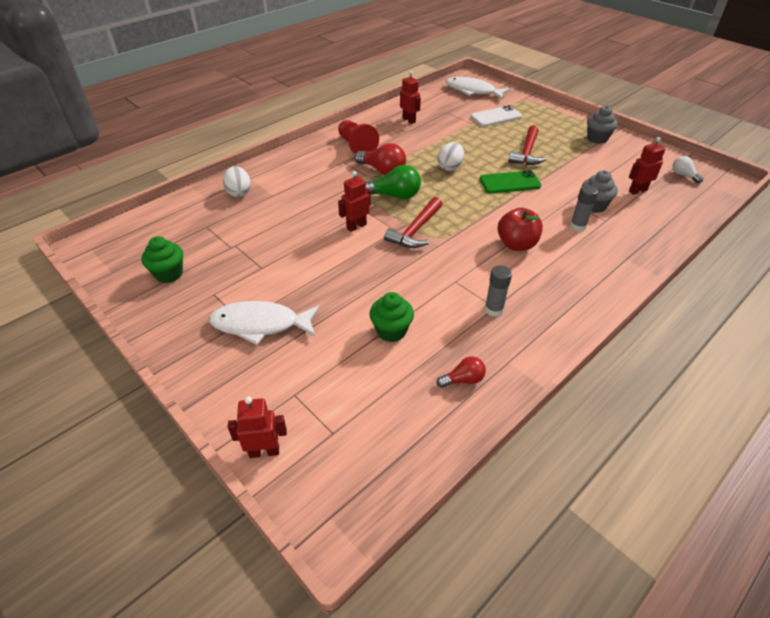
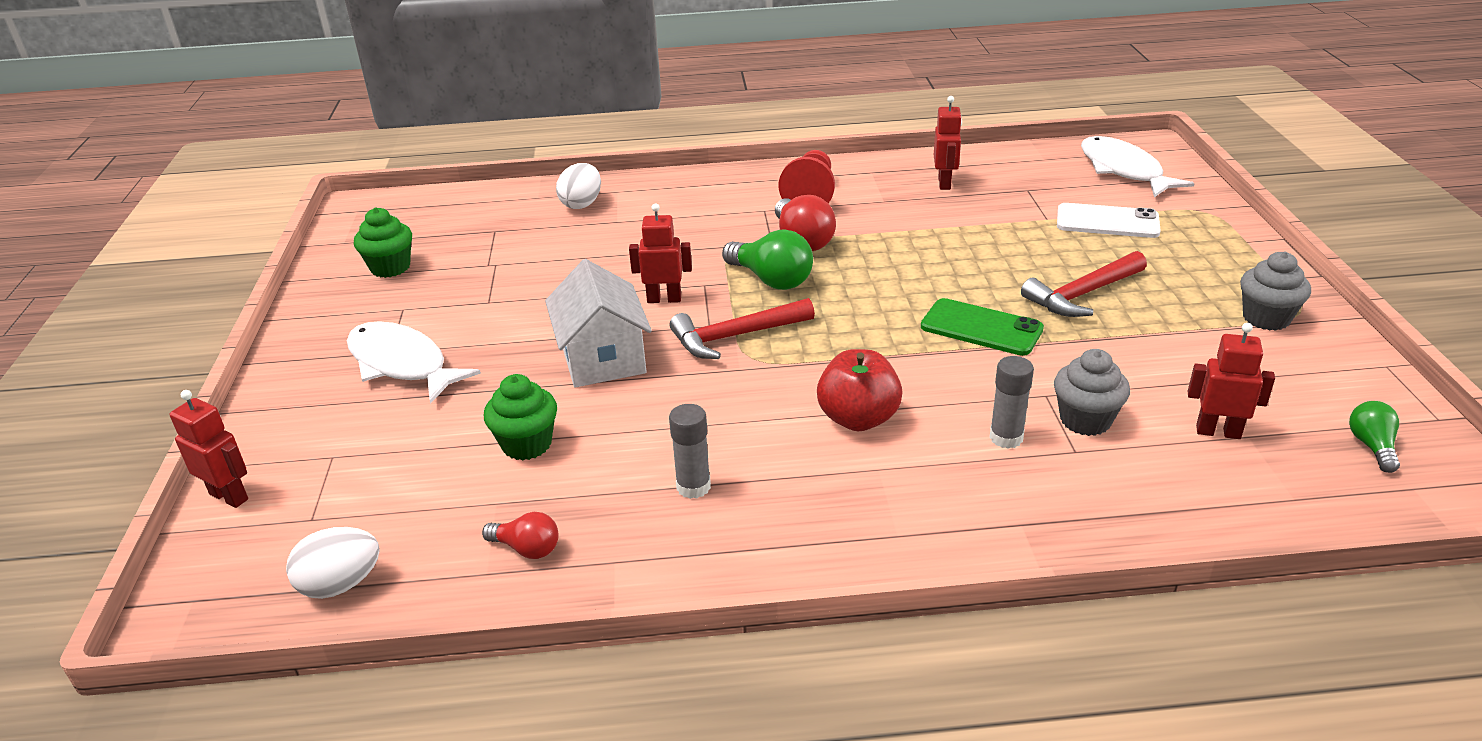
camera: 40 degrees right, 10 degrees down
(367, 269) = (603, 358): none -> white house
(450, 167) = (913, 270): white egg -> white egg (341, 585)
(683, 175) = (1372, 446): white light bulb -> green light bulb

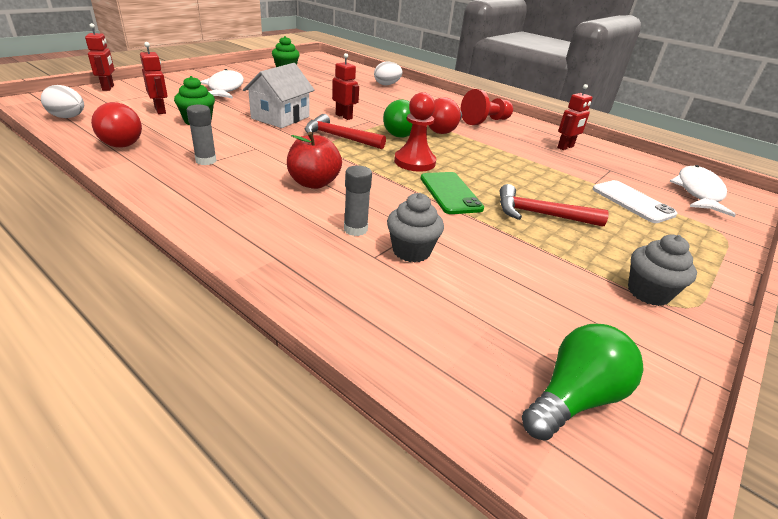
camera: 40 degrees right, 0 degrees up
(527, 549) = (122, 141): red light bulb -> red light bulb, size x1.73
(875, 312) = (414, 162): none -> red pawn
(1218, 432) = (476, 308): red robot -> red robot (160, 110)
(1372, 446) = (574, 398): green light bulb -> green light bulb, size x1.73

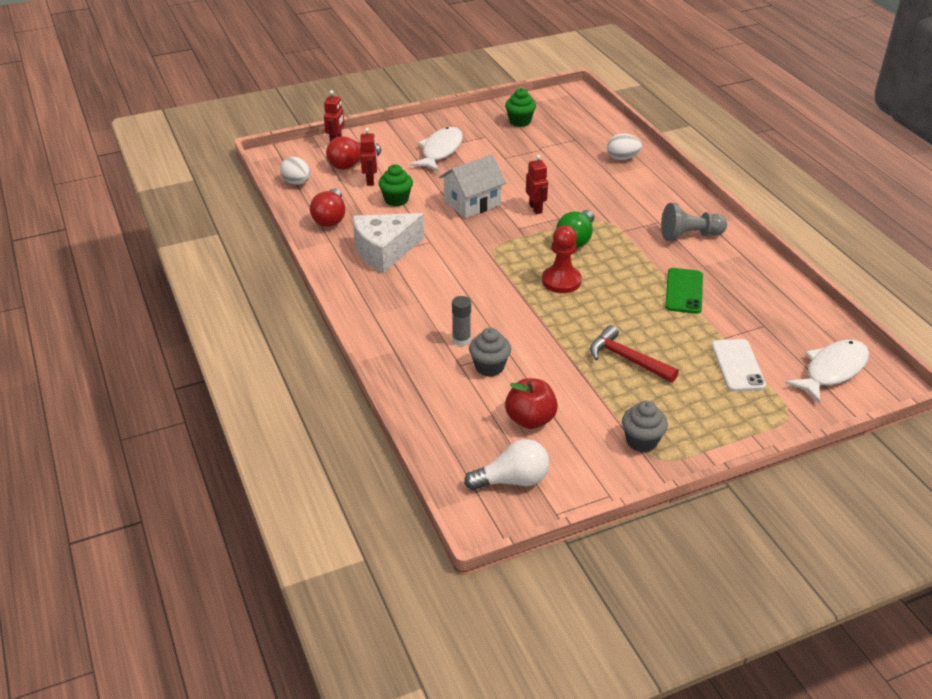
camera: 30 degrees right, 5 degrees up
(206, 161) = (384, 251): grey glue stick -> white cheese
(314, 183) = (456, 290): red apple -> red apple (530, 419)
(339, 137) = (512, 238): red hammer -> none
(443, 130) = (628, 242): red light bulb -> red light bulb (351, 164)
(450, 193) = (565, 321): green phone -> green phone (684, 291)
(485, 121) = (689, 235): red pawn -> grey pawn
(565, 147) = (747, 287): red robot -> none
(574, 398) = (512, 480): green light bulb -> white light bulb

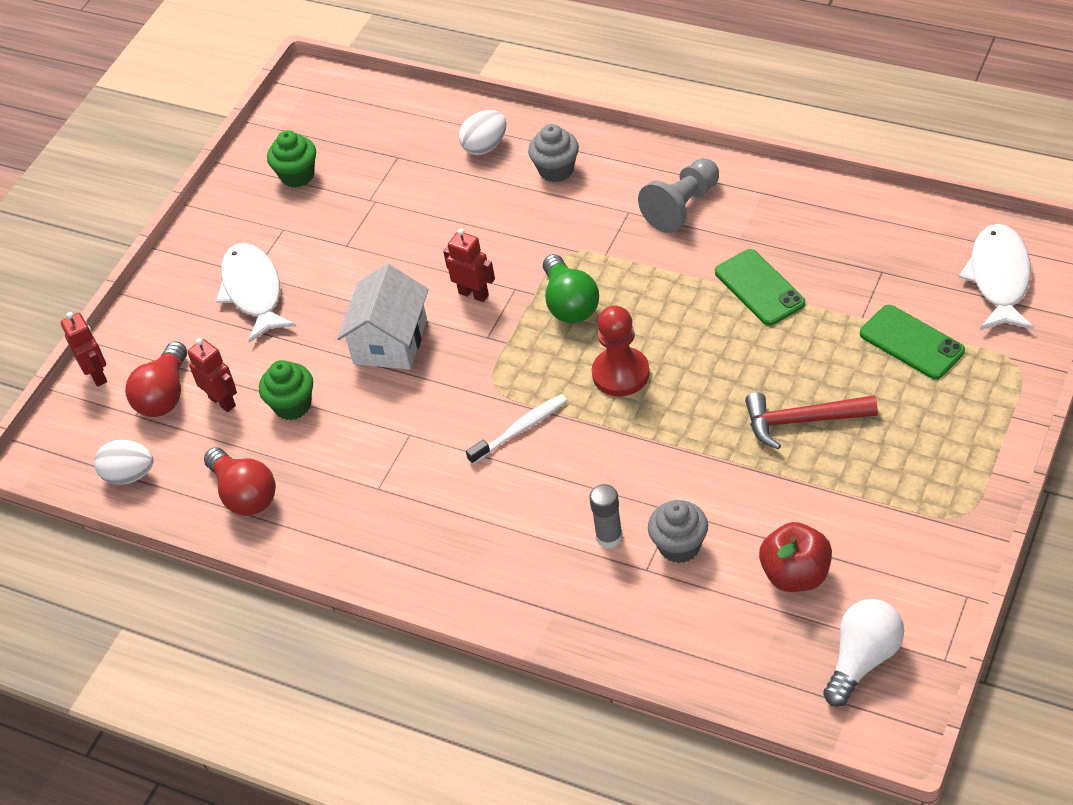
camera: 35 degrees left, 10 degrees up
(384, 251) = (372, 488): white cheese -> none
(482, 272) = (520, 429): none -> white toothbrush
(641, 441) = (926, 509): grey cupcake -> grey cupcake (556, 170)
(738, 365) = (911, 342): white phone -> green phone

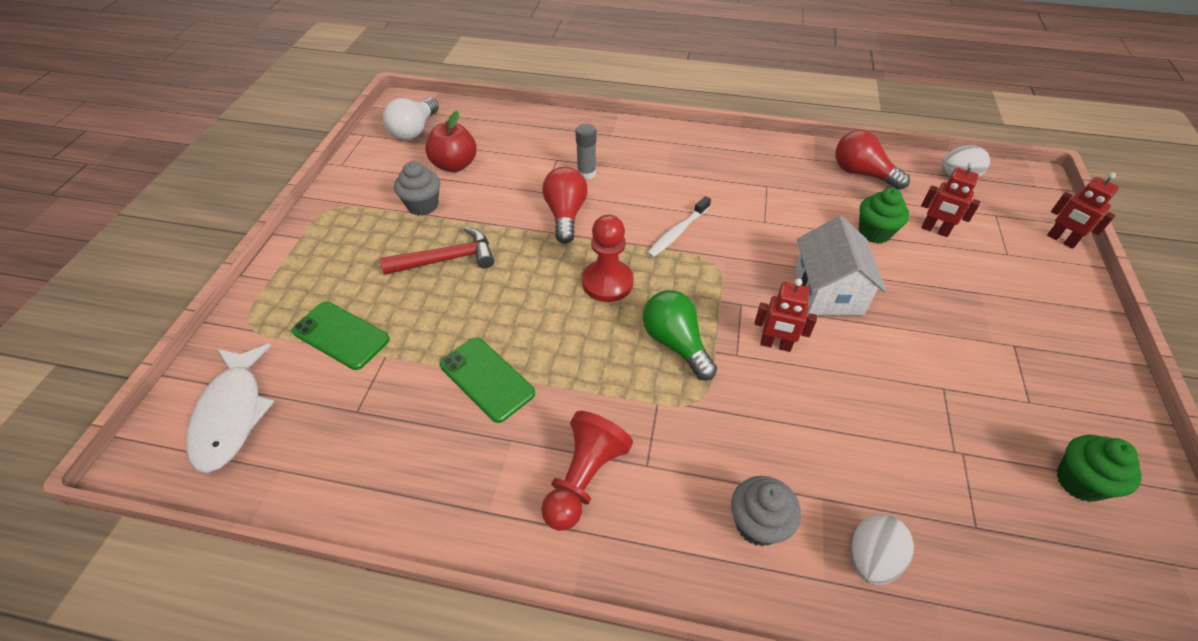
camera: 160 degrees right, 0 degrees up
(164, 395) = (987, 230): red light bulb -> red light bulb (565, 215)
(253, 291) = (995, 326): white fish -> none
(679, 546) = (536, 173): grey cupcake -> grey cupcake (423, 205)
(682, 207) = (584, 479): grey pawn -> red pawn

